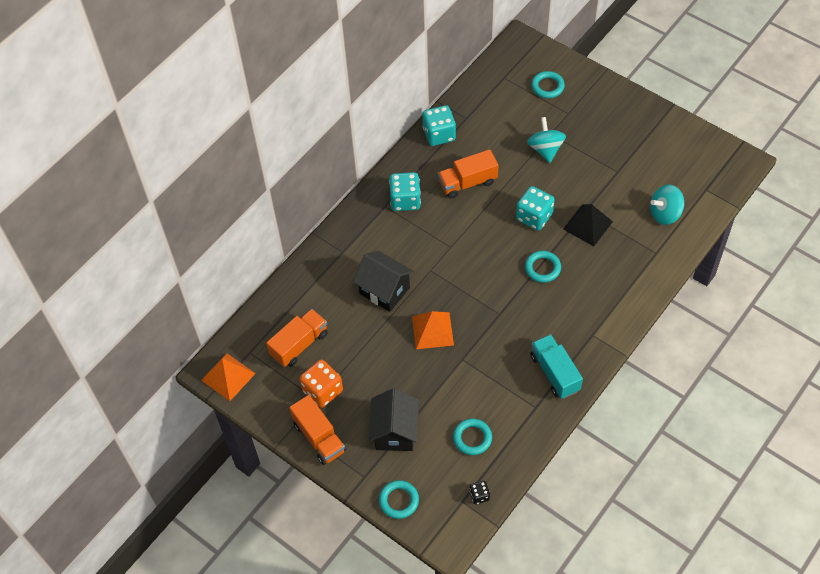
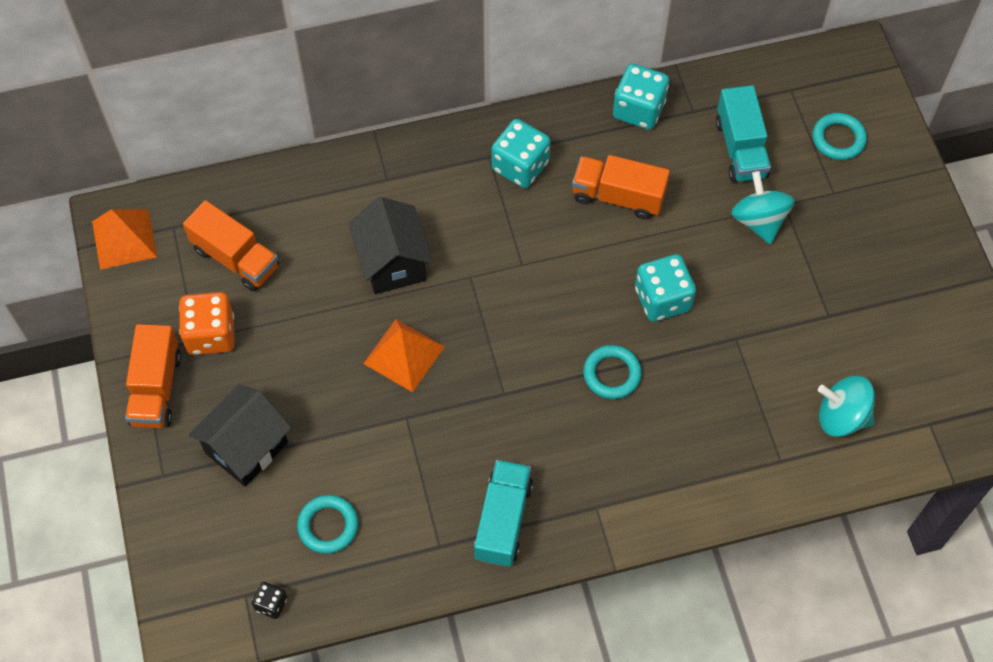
camera: 35 degrees right, 5 degrees up
(299, 344) = (235, 258): orange truck -> orange truck turned 45 degrees clockwise
(399, 501) = (174, 536): turquoise ring -> none
(505, 121) = (740, 149): none -> turquoise truck
(545, 149) = (759, 220): turquoise spinning top -> turquoise spinning top turned 45 degrees counterclockwise
(587, 225) = (722, 359): black pyramid -> none

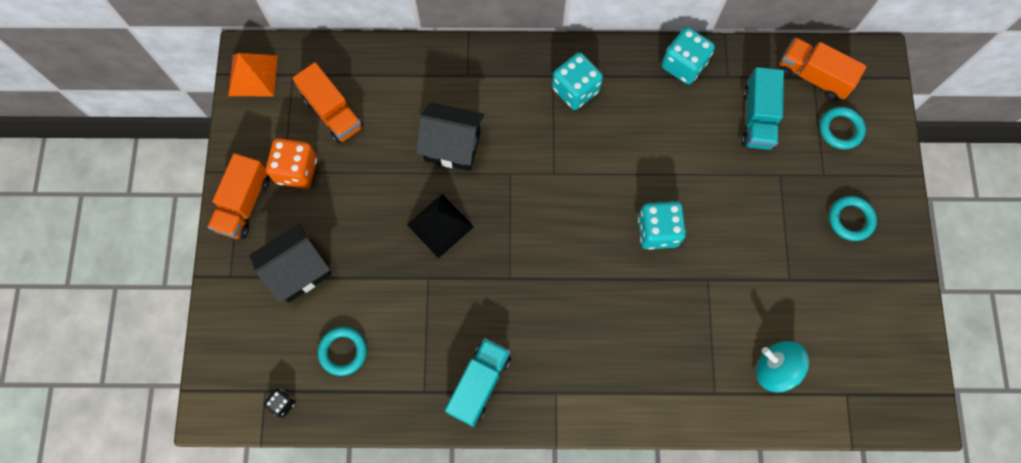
camera: 15 degrees right, 10 degrees up
(392, 263) = (452, 146): black house -> black house turned 75 degrees counterclockwise
(404, 355) = (440, 225): orange pyramid -> black pyramid
(612, 374) = (599, 284): turquoise ring -> turquoise ring (851, 219)
(618, 196) = (646, 135): orange truck -> orange truck (813, 76)
(759, 220) = (755, 184): turquoise spinning top -> none

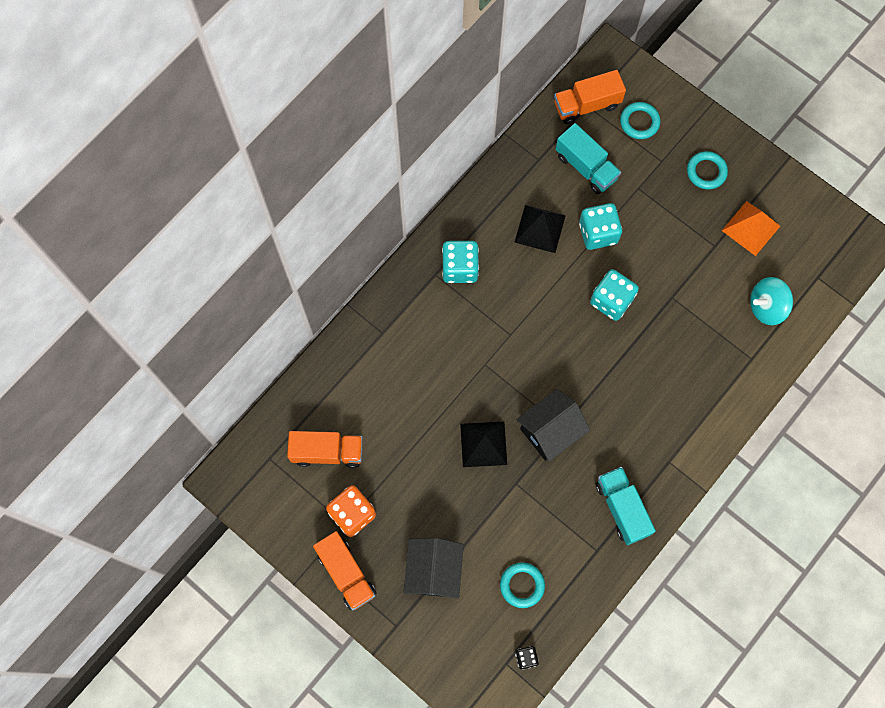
camera: 50 degrees left, 0 degrees up
(253, 75) = (243, 488): orange pyramid -> orange pyramid (750, 228)
(452, 146) = (430, 388): black house -> black house (550, 431)
(668, 124) = (540, 229): none -> black pyramid
(683, 65) = (504, 180): turquoise dice -> turquoise dice (598, 233)

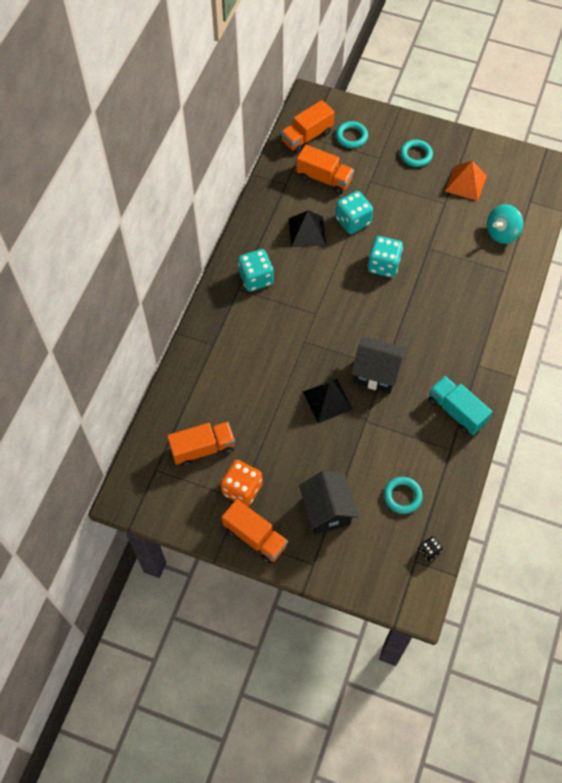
camera: 20 degrees left, 10 degrees down
(550, 431) = (376, 373): black house -> black house turned 75 degrees clockwise
(586, 167) = (324, 178): turquoise truck -> orange truck

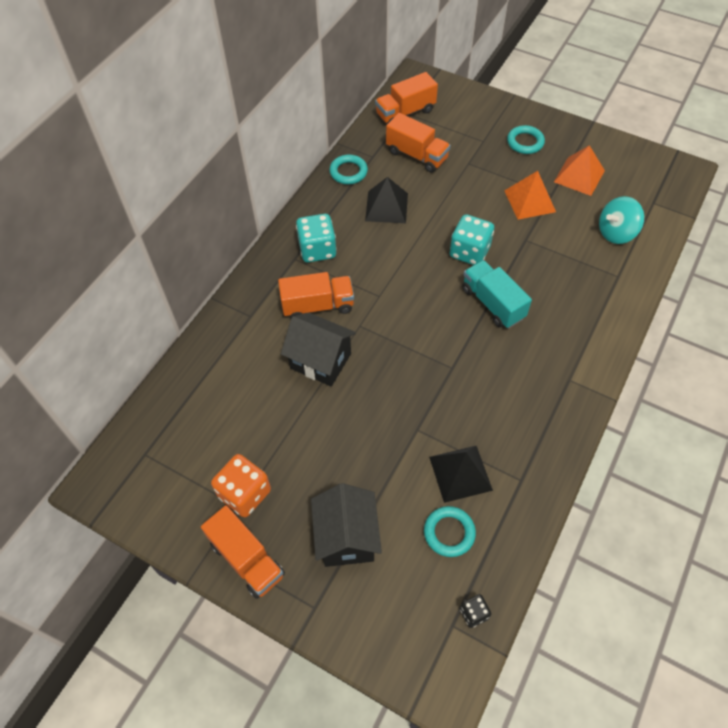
camera: 10 degrees right, 5 degrees down
(203, 448) = (208, 436): orange truck -> orange truck (318, 306)
(327, 400) = (374, 398): black pyramid -> black pyramid (460, 473)
(351, 136) = (455, 117): turquoise ring -> turquoise ring (348, 172)
(353, 221) = (441, 202): turquoise dice -> none
(376, 373) = (440, 374): black house -> black house (320, 361)
(427, 212) = (529, 201): none -> orange pyramid
(456, 411) = (535, 432): turquoise truck -> turquoise truck (493, 303)

